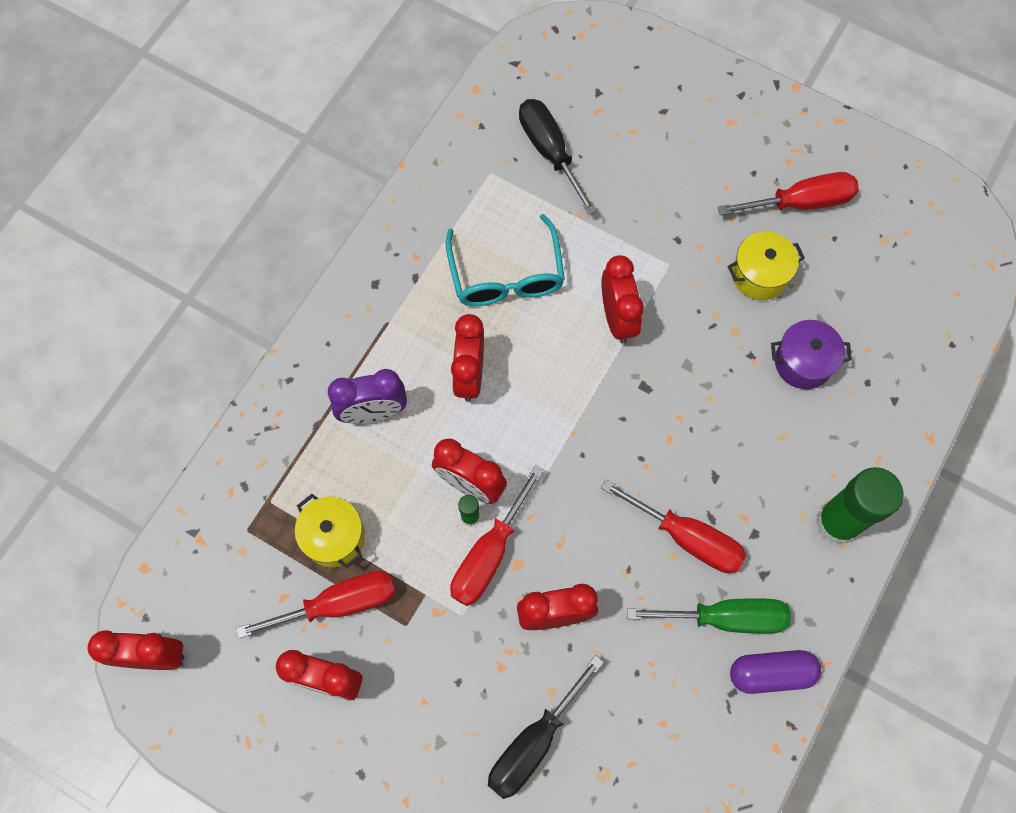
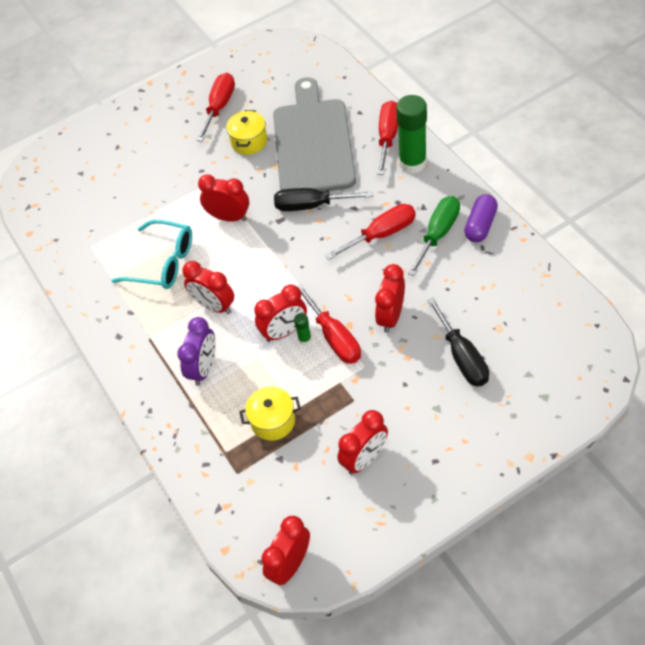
camera: 55 degrees left, 15 degrees down
(339, 604) = (318, 434): red screwdriver -> red screwdriver (388, 137)
(550, 151) = (100, 211): black screwdriver -> black screwdriver (311, 205)
(803, 362) = (313, 142): purple pot -> grey cutting board

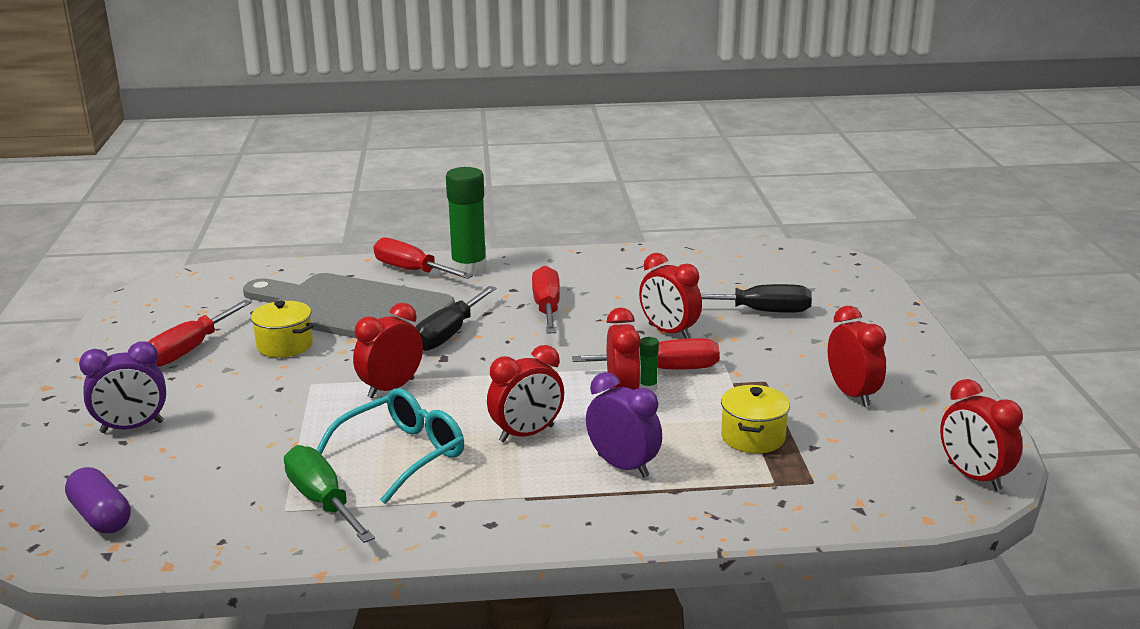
camera: 70 degrees left, 30 degrees down
(131, 141) = (132, 427): none -> purple clock
(219, 107) = (190, 349): red screwdriver -> red screwdriver turned 105 degrees counterclockwise
(438, 234) = (585, 282): green screwdriver -> green screwdriver (322, 501)
(480, 225) = (600, 261): purple capsule -> purple capsule (101, 516)

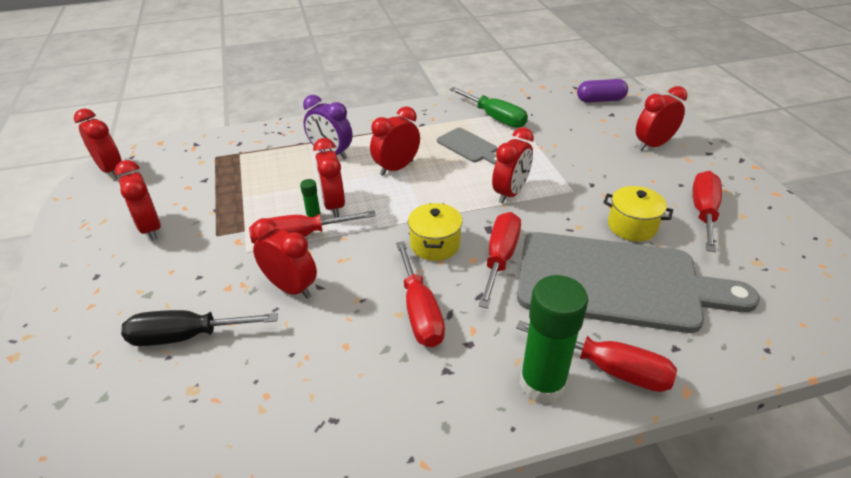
camera: 170 degrees right, 15 degrees up
(101, 516) = (600, 100): purple capsule -> purple capsule turned 45 degrees counterclockwise
(132, 427) = (653, 145): purple clock -> red clock
(402, 454) = (469, 146): turquoise glasses -> grey cutting board
(449, 334) = (500, 258): black screwdriver -> red screwdriver
(753, 437) = (243, 182): yellow pot -> yellow pot (435, 244)

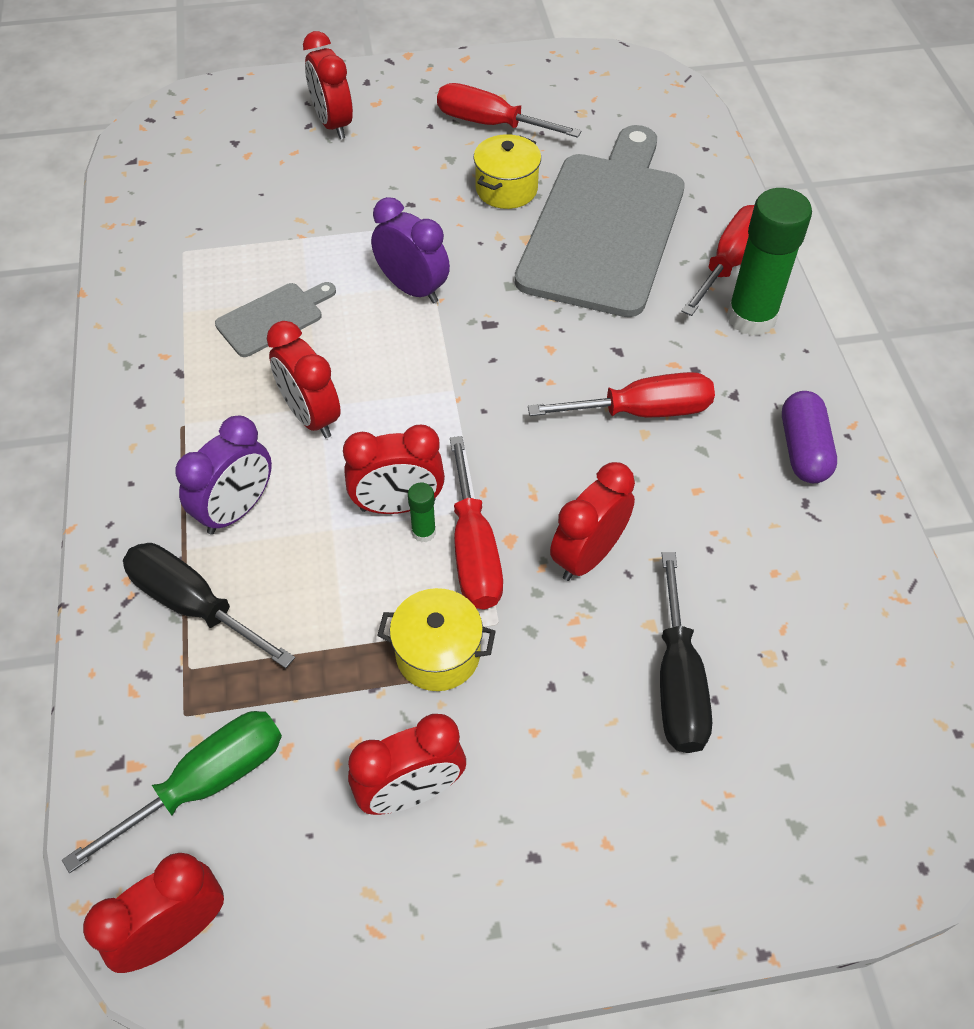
camera: 85 degrees left, 15 degrees up
(274, 150) = (193, 605): none -> black screwdriver
(435, 244) = (514, 384): yellow pot -> yellow pot (438, 654)
(495, 118) = (194, 273): green screwdriver -> green screwdriver (207, 782)
(500, 258) = (551, 321): red screwdriver -> none
(510, 193) = (412, 289): red clock -> purple clock
(600, 100) = (187, 143): purple capsule -> purple capsule (803, 449)

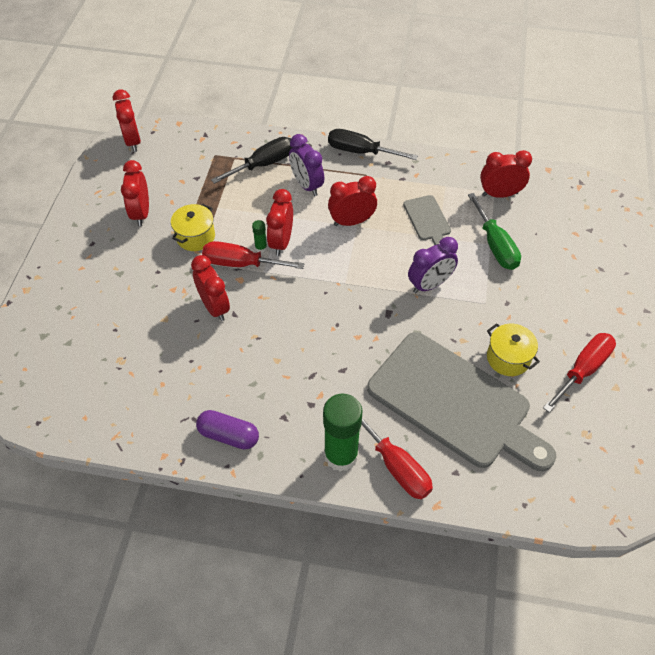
camera: 110 degrees right, 0 degrees up
(207, 782) = (182, 157): green screwdriver -> green screwdriver (495, 245)
(333, 124) = (599, 281): red clock -> red clock (499, 194)
(642, 411) = (292, 364): red screwdriver -> none
(677, 682) = (131, 318): black screwdriver -> black screwdriver (360, 152)

